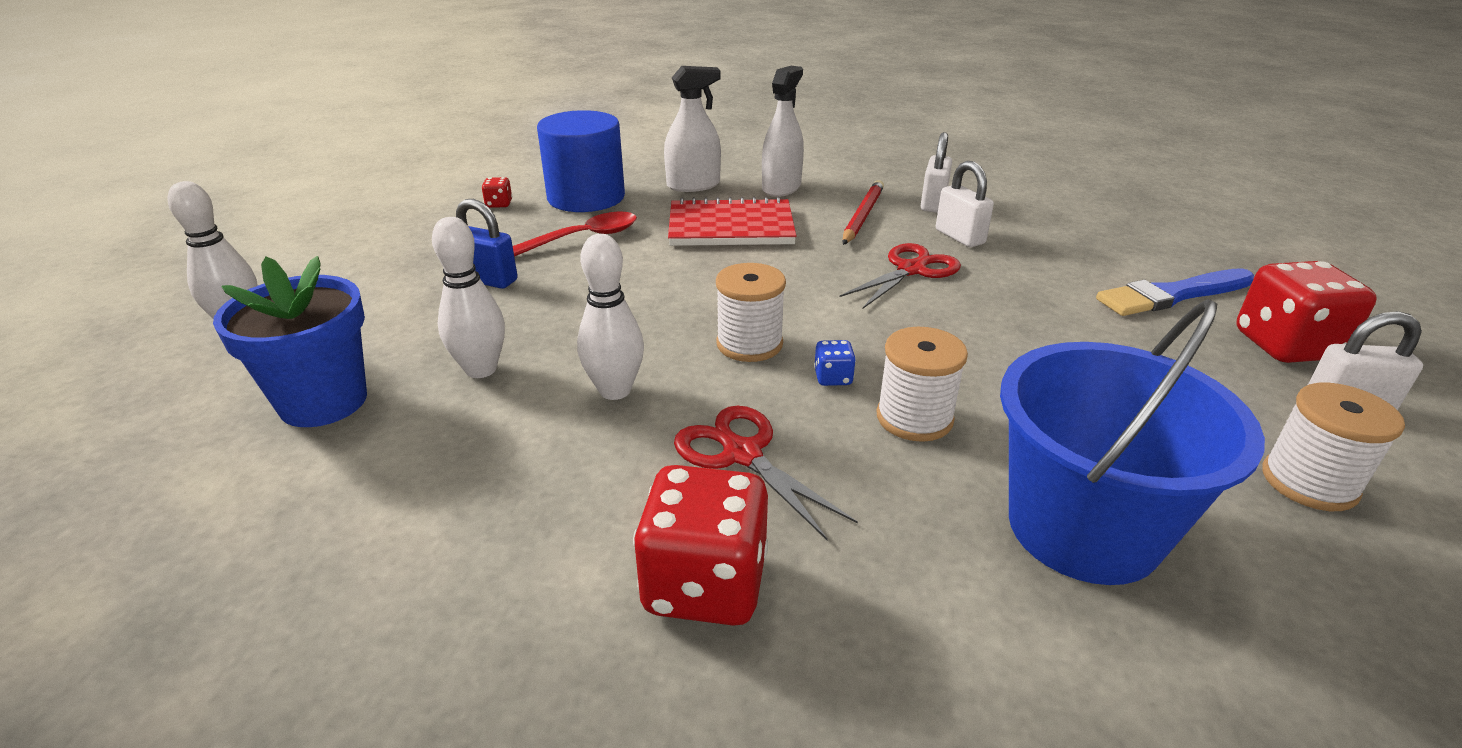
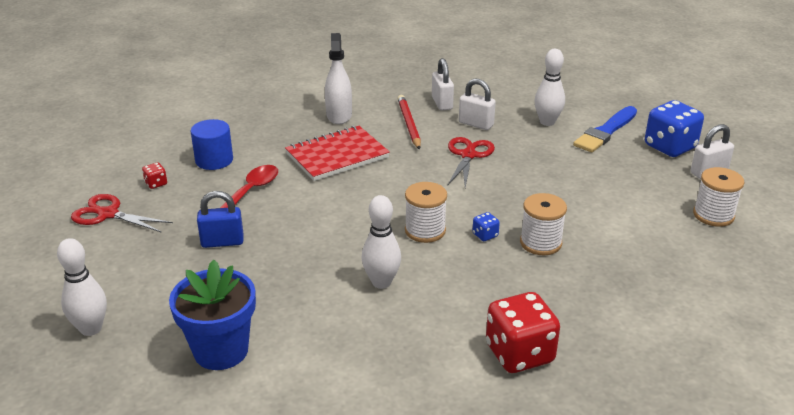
camera: 30 degrees left, 0 degrees up
(481, 369) = (291, 298): white bowling pin -> white bowling pin (547, 122)
(586, 197) = (214, 160): blue cylinder -> blue cylinder, size x0.64
(693, 185) = (278, 129): white spray bottle -> none
(742, 454) = (479, 291): red scissors -> red scissors (108, 214)
(1083, 528) = (645, 268): blue bucket -> none
(1285, 346) = (669, 147): red dice -> blue dice

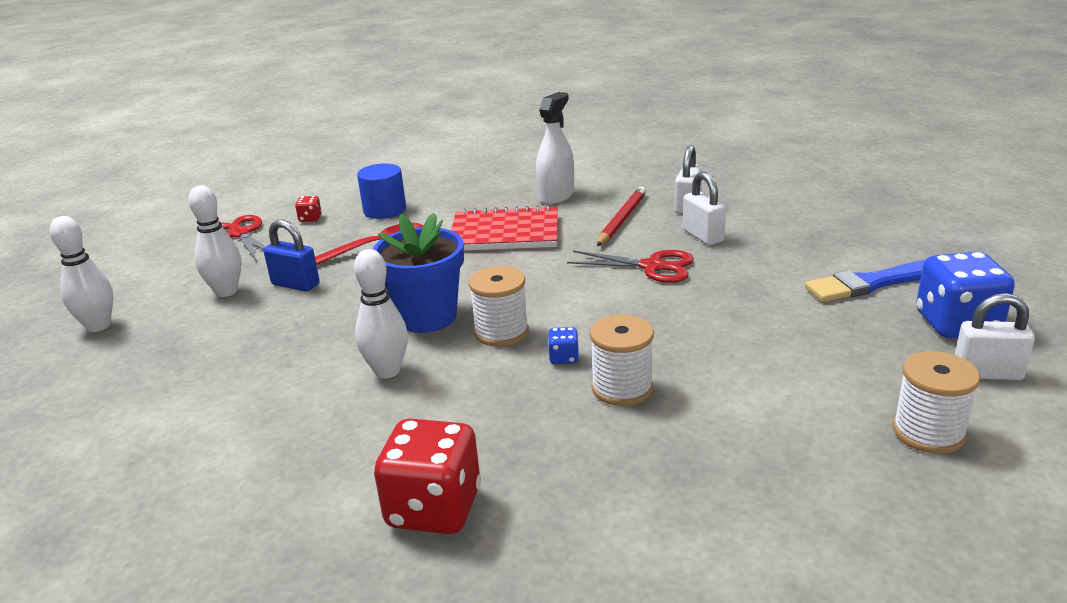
camera: 35 degrees right, 5 degrees down
(221, 350) = (162, 383): blue flower pot -> blue flower pot (427, 317)
(468, 155) = (652, 267): red scissors -> red scissors turned 60 degrees clockwise
(547, 122) = (801, 254): white bowling pin -> white bowling pin (226, 291)

